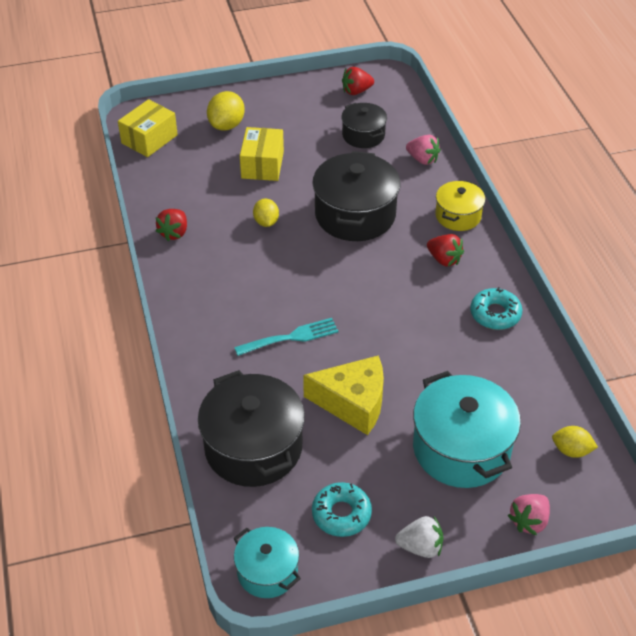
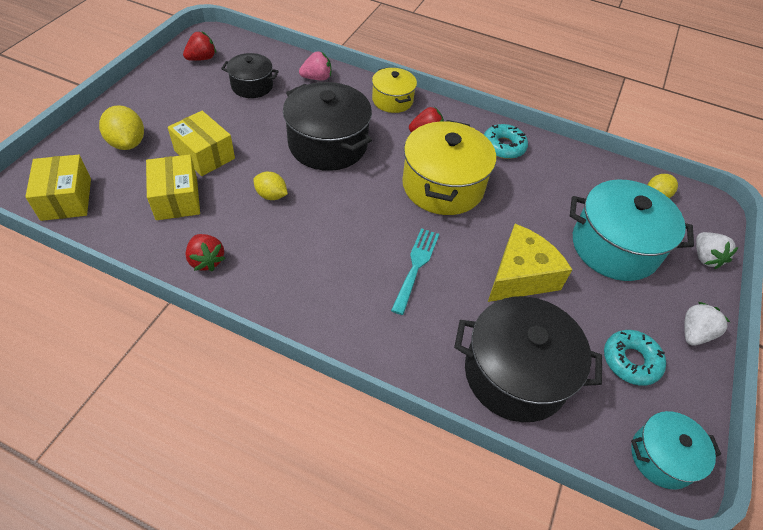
camera: 55 degrees left, 5 degrees up
(208, 182) = (177, 198): none -> yellow box
(356, 91) = (202, 58): red strawberry -> red strawberry turned 150 degrees counterclockwise
(395, 304) = (443, 186): none -> yellow pot
(529, 521) = (705, 258): pink strawberry -> white strawberry

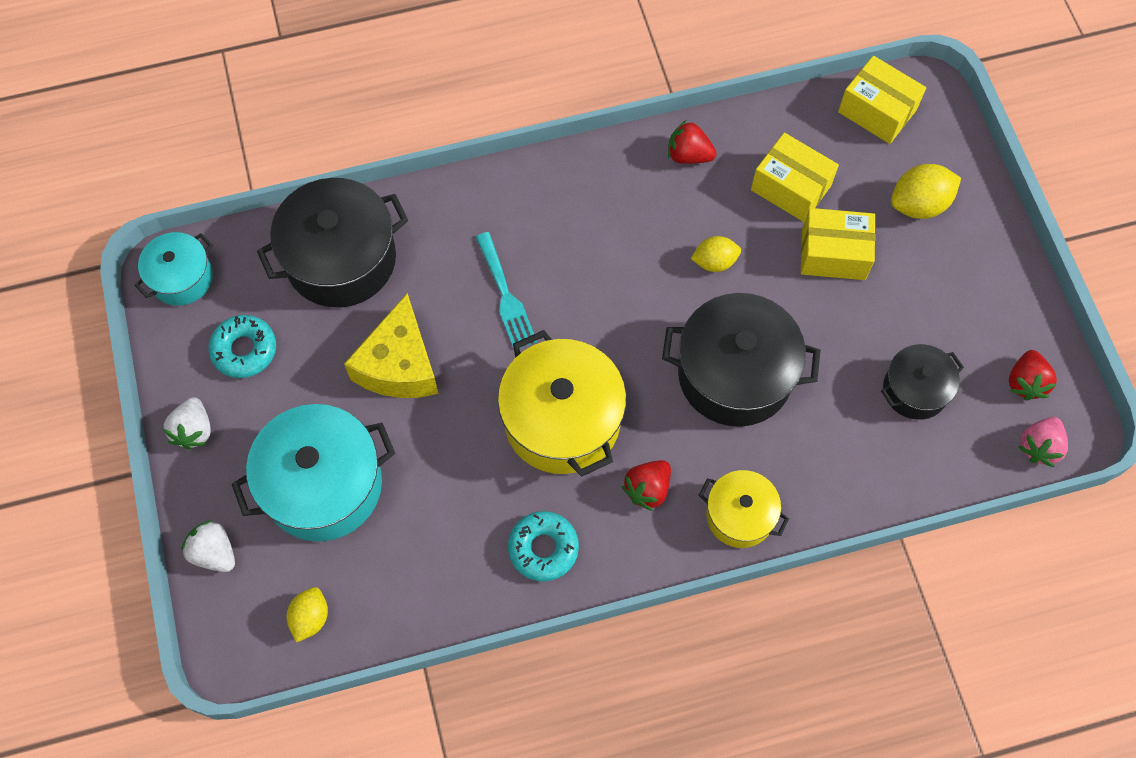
camera: 145 degrees right, 15 degrees up
(127, 143) = (919, 204): yellow lemon -> yellow lemon turned 45 degrees counterclockwise
(317, 78) = (865, 473): pink strawberry -> pink strawberry (1039, 447)

